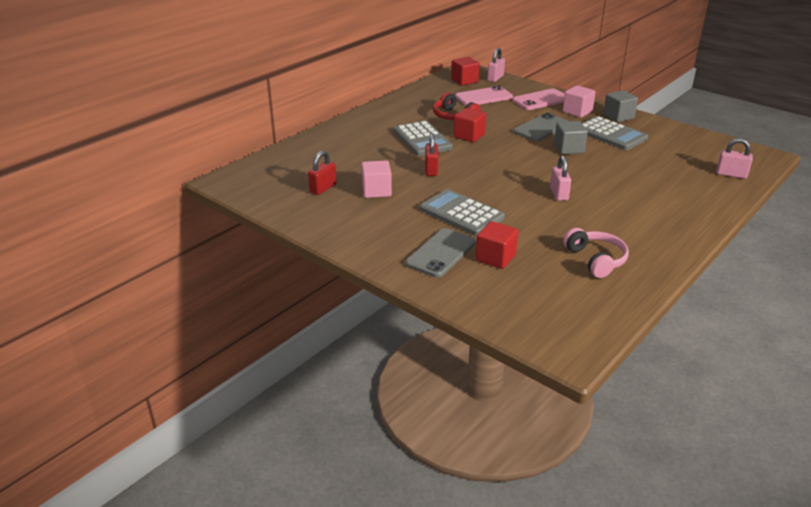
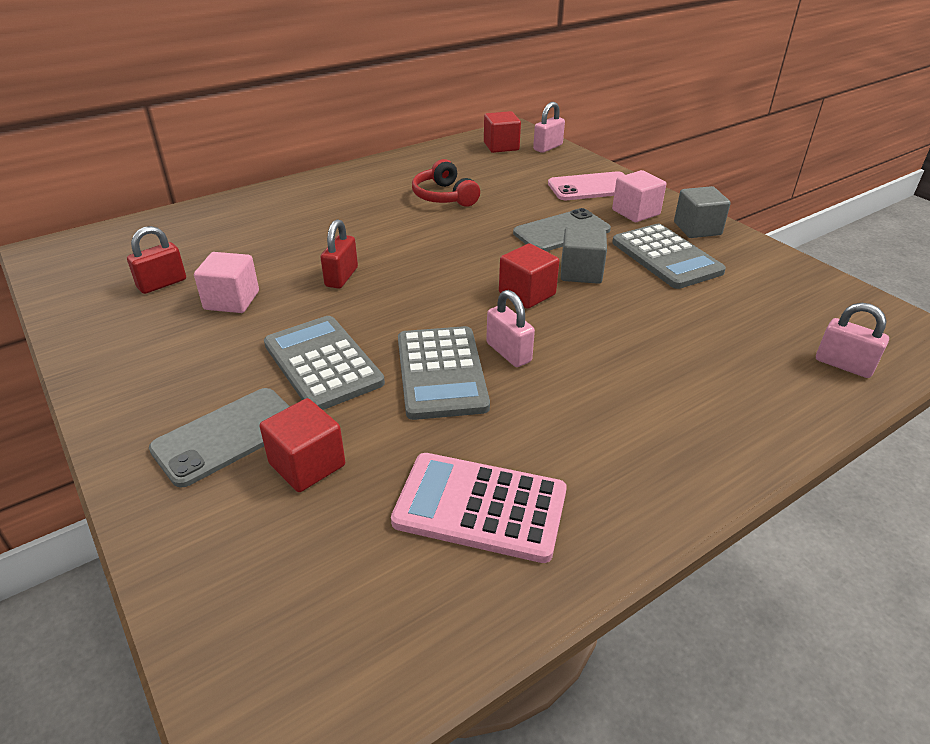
camera: 15 degrees right, 5 degrees up
(422, 139) = (370, 226): grey calculator -> grey calculator (441, 373)
(469, 136) = (442, 229): red cube -> red cube (527, 293)
(483, 97) = (510, 173): pink phone -> none
(559, 193) = (508, 352): pink padlock -> pink padlock turned 45 degrees counterclockwise
(596, 260) = (480, 507): pink headphones -> pink calculator

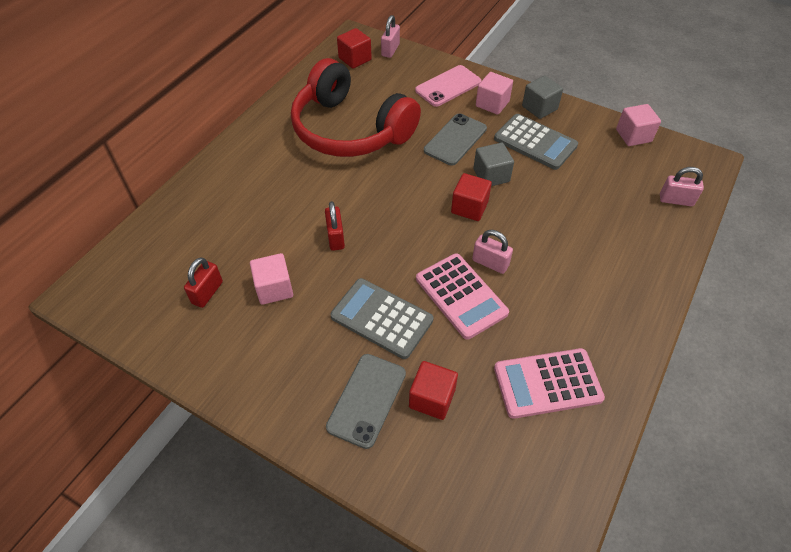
camera: 25 degrees left, 15 degrees up
(441, 373) = (461, 296): grey calculator -> pink calculator
(444, 196) = (350, 129): red headphones -> red headphones, size x2.21
(818, 283) = (633, 135): none -> pink cube

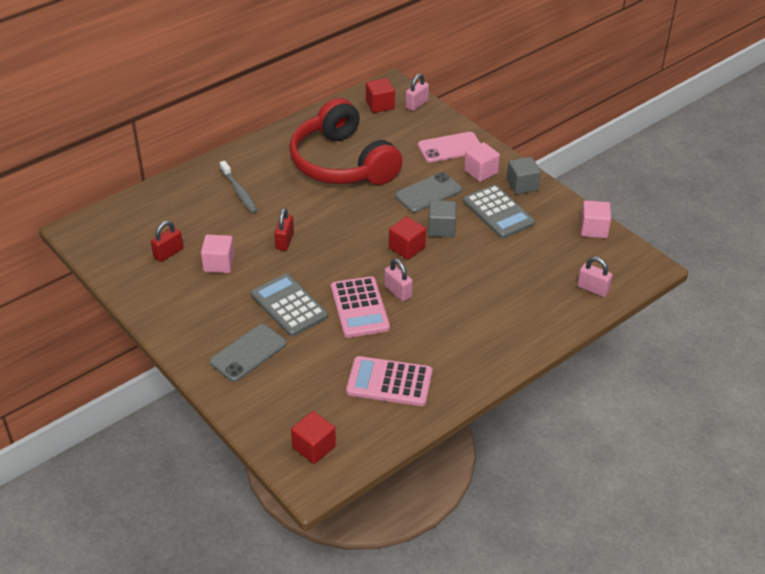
camera: 20 degrees right, 10 degrees down
(255, 191) = (239, 192): none -> grey toothbrush
(432, 398) = (296, 366): red cube -> red cube (314, 447)

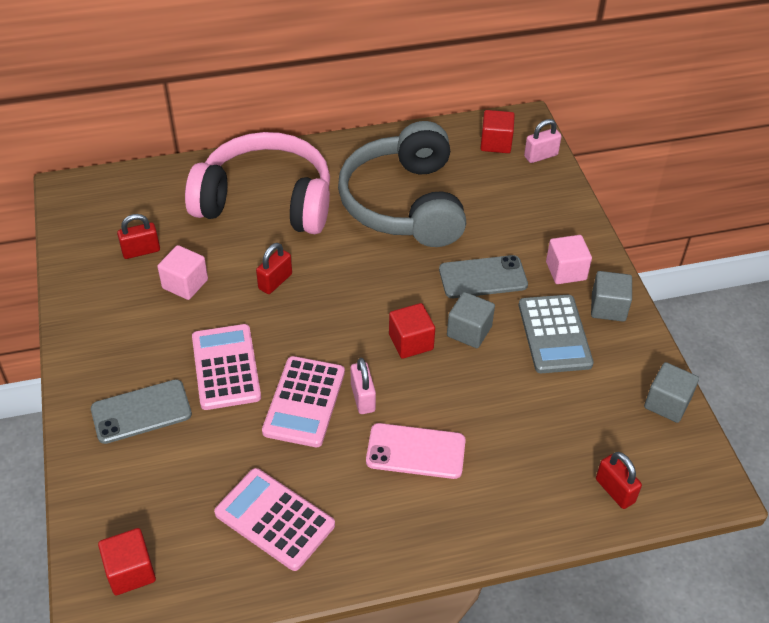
camera: 25 degrees right, 5 degrees up
(239, 192) = (266, 201): grey toothbrush -> pink headphones
(289, 305) = (226, 367): grey calculator -> pink calculator
(342, 163) = (405, 204): red headphones -> grey headphones
(450, 147) = (547, 226): pink phone -> pink phone (415, 451)
(593, 229) = (667, 403): pink cube -> grey cube
(593, 289) = (615, 491): pink padlock -> red padlock

